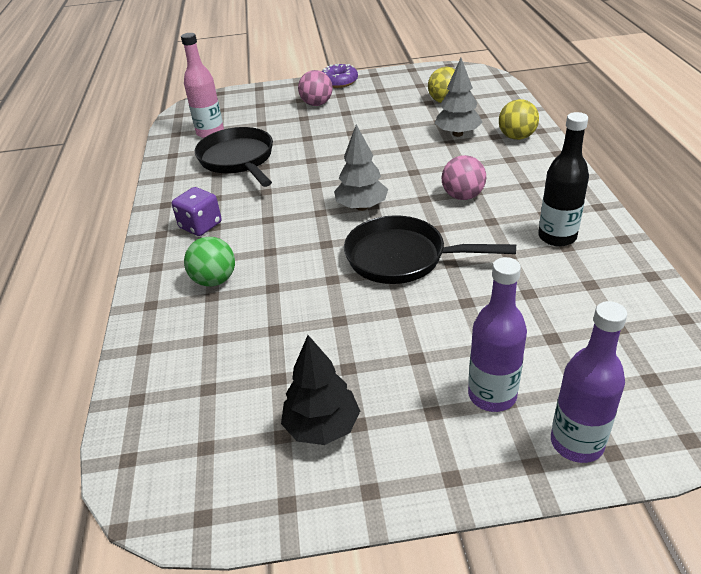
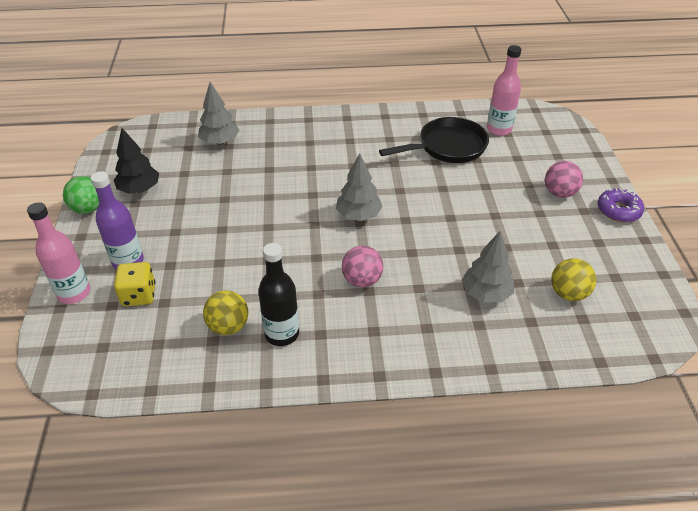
camera: 90 degrees right, 5 degrees up
(197, 351) = (220, 142): none -> grey tree
(200, 225) = (352, 134): purple dice -> none
(214, 280) = (285, 144): green ball -> green ball (88, 209)
(402, 258) = (282, 233): black pan -> none
(516, 137) = (475, 343): yellow ball -> yellow ball (228, 326)
(550, 365) = (139, 295): none -> yellow dice
(576, 443) = (74, 293): purple bottle -> pink bottle

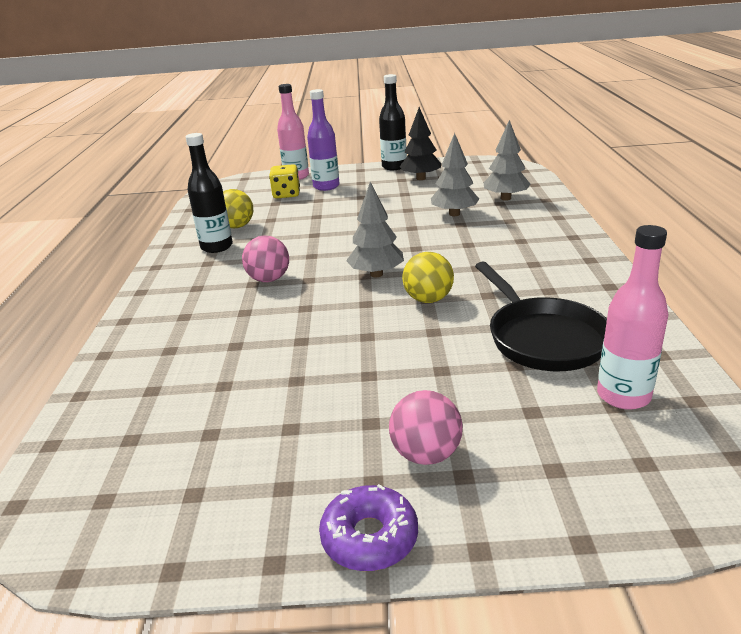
camera: 95 degrees right, 15 degrees down
(88, 209) = (394, 167): green ball -> black bottle
(486, 293) = (215, 357): grey tree -> grey tree (454, 214)
(568, 293) = (182, 431): yellow ball -> yellow ball (428, 299)

